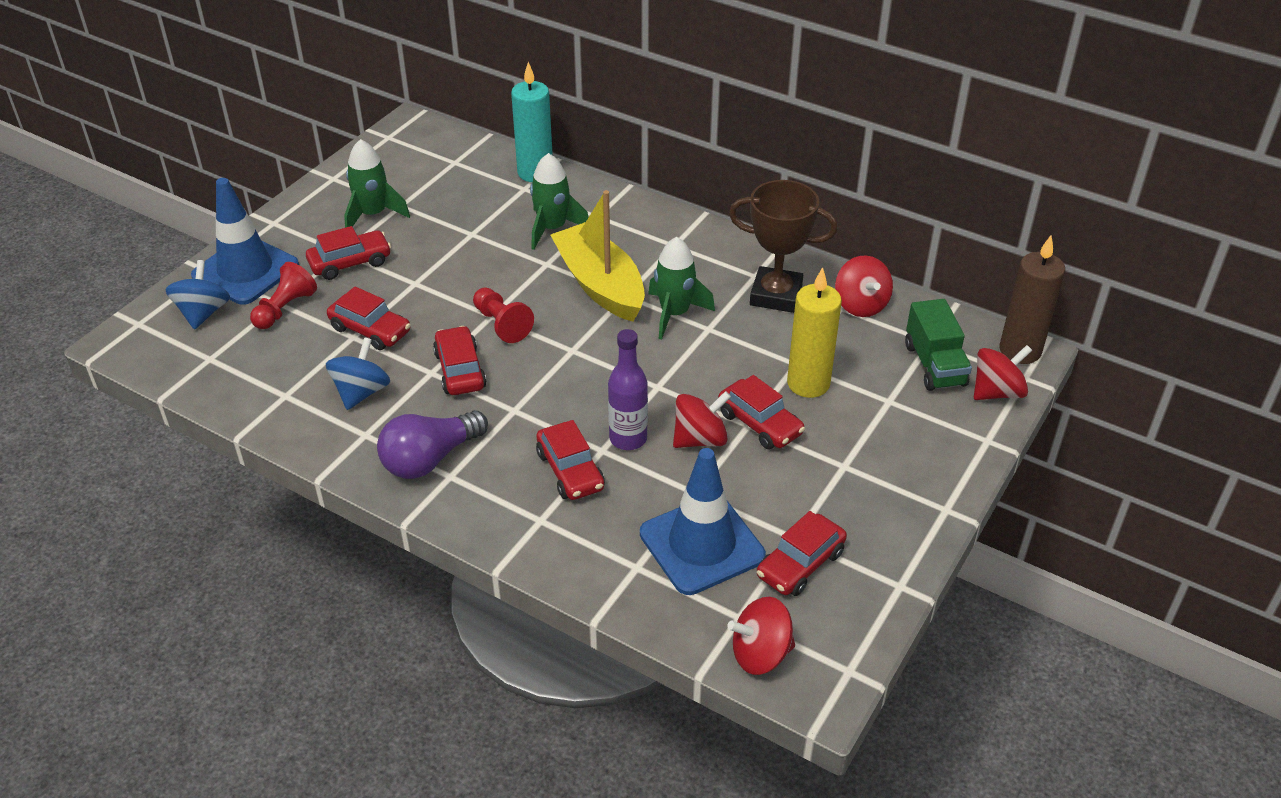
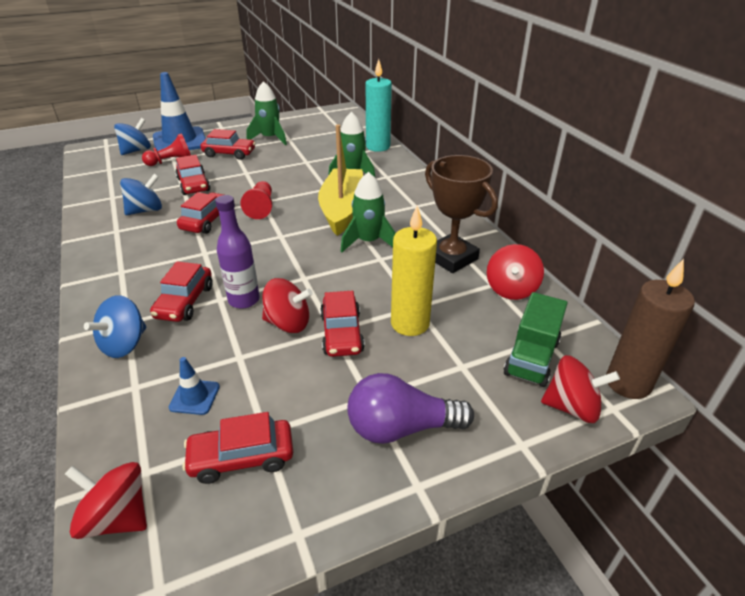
camera: 35 degrees right, 5 degrees down
(430, 459) = (125, 258): purple light bulb -> purple light bulb (401, 427)
(570, 539) = (124, 344): none -> blue spinning top
(702, 545) = (194, 397): blue traffic cone -> blue traffic cone, size x0.44

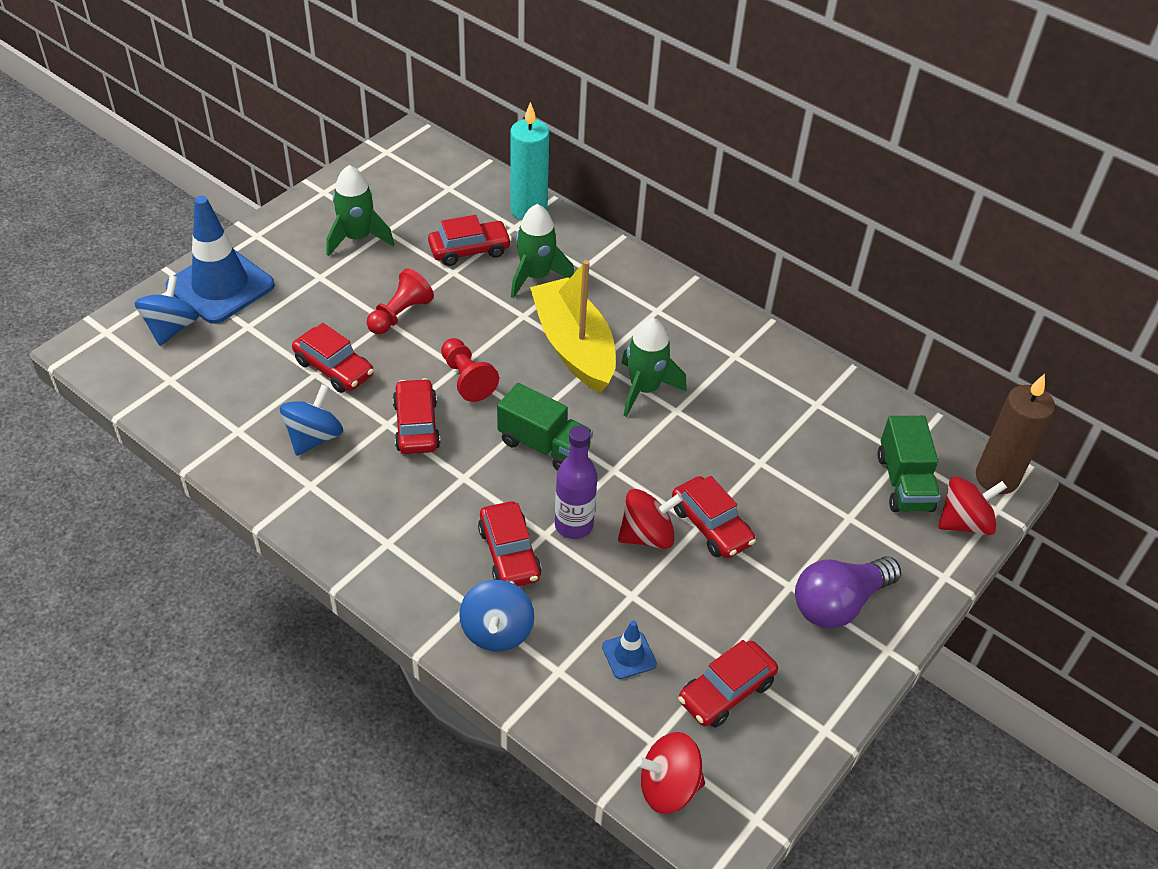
camera: 30 degrees left, 10 degrees up
(171, 161) = (253, 334): red pawn -> red pawn (400, 314)
(229, 154) = (326, 290): red car -> red car (469, 250)
(271, 252) = (544, 445): none -> green truck
(410, 323) = (769, 487): yellow candle -> none
(451, 258) = (752, 381): brown trophy -> none
(511, 289) = (839, 403): red spinning top -> none

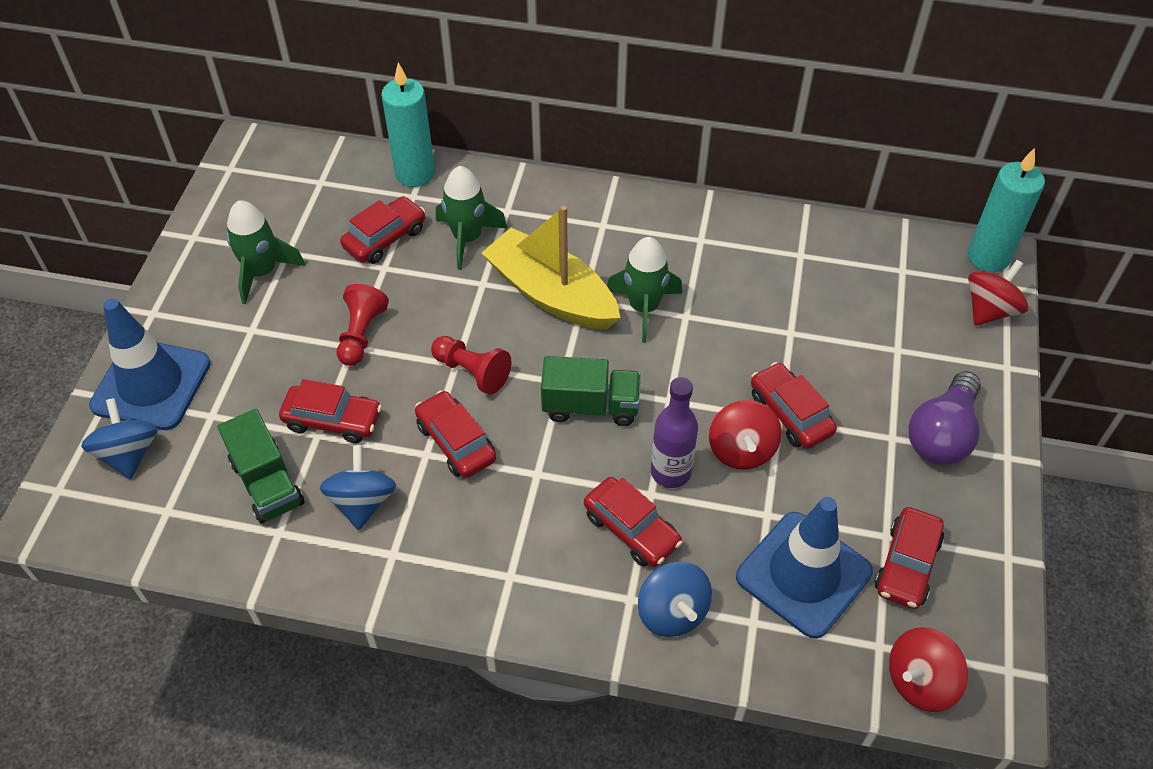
camera: 25 degrees left, 5 degrees up
(629, 655) = (803, 574): blue traffic cone -> blue traffic cone, size x2.28
(647, 535) = (741, 450): red spinning top -> red spinning top turned 135 degrees clockwise
(711, 526) = (790, 413): red car -> red car turned 150 degrees counterclockwise
(904, 483) = (919, 296): green truck -> green truck (267, 483)
(996, 478) = (988, 257): brown candle -> turquoise candle

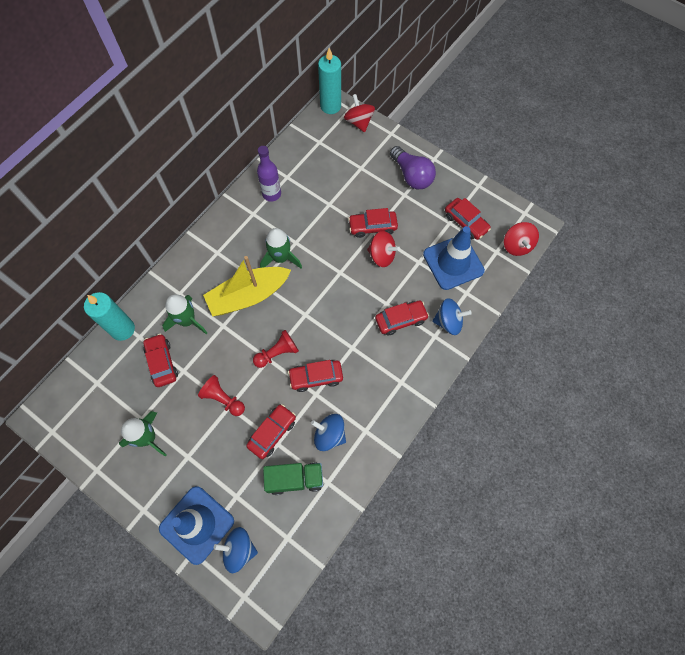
camera: 65 degrees left, 15 degrees up
(590, 406) = (326, 307): green truck -> none
(670, 472) = (379, 290): purple bottle -> purple bottle (271, 194)

